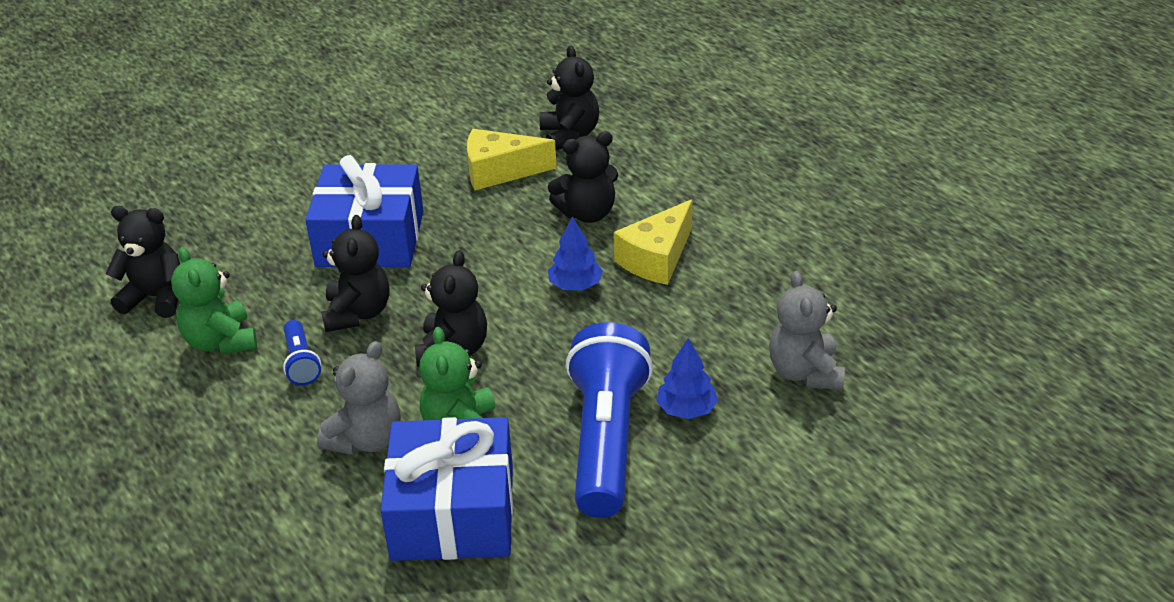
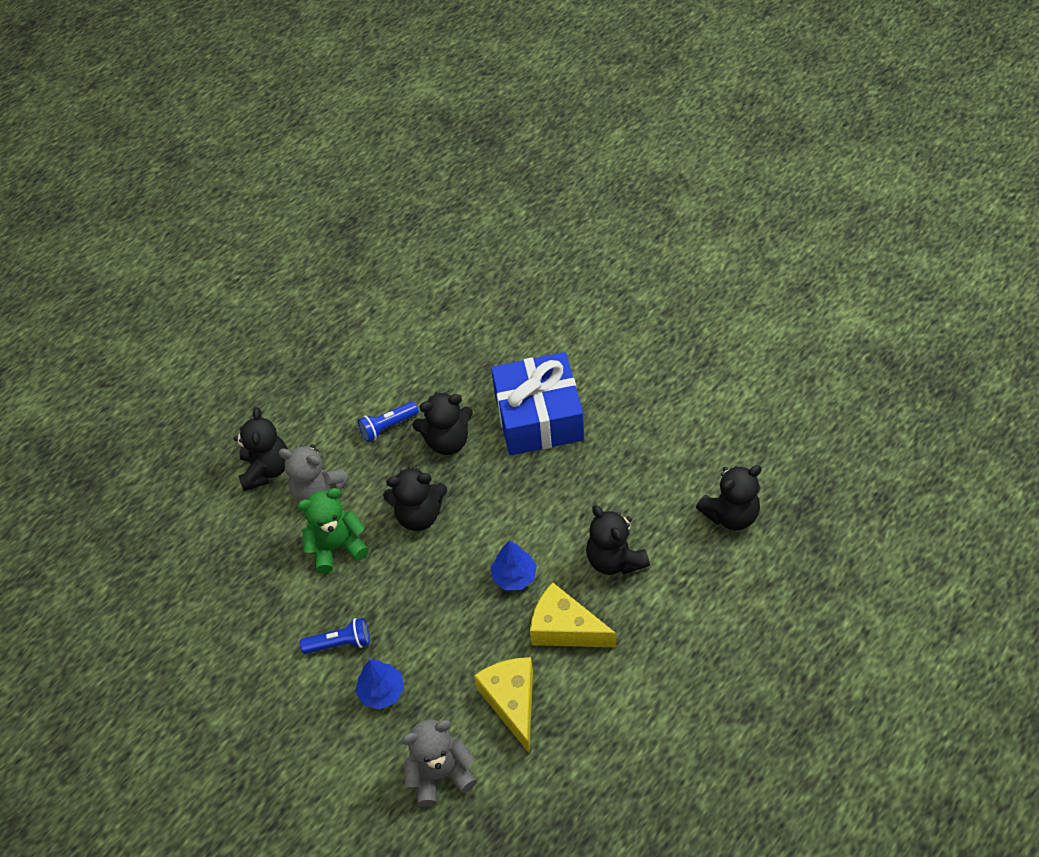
camera: 80 degrees right, 15 degrees up
(156, 298) = (439, 316): black teddy bear -> black teddy bear (266, 470)
(221, 341) = (401, 372): green teddy bear -> none
(453, 512) = (258, 566): blue gift -> none
(500, 171) = (657, 477): yellow cheese -> yellow cheese (512, 702)
(606, 440) = (340, 643): blue flashlight -> blue flashlight, size x0.45

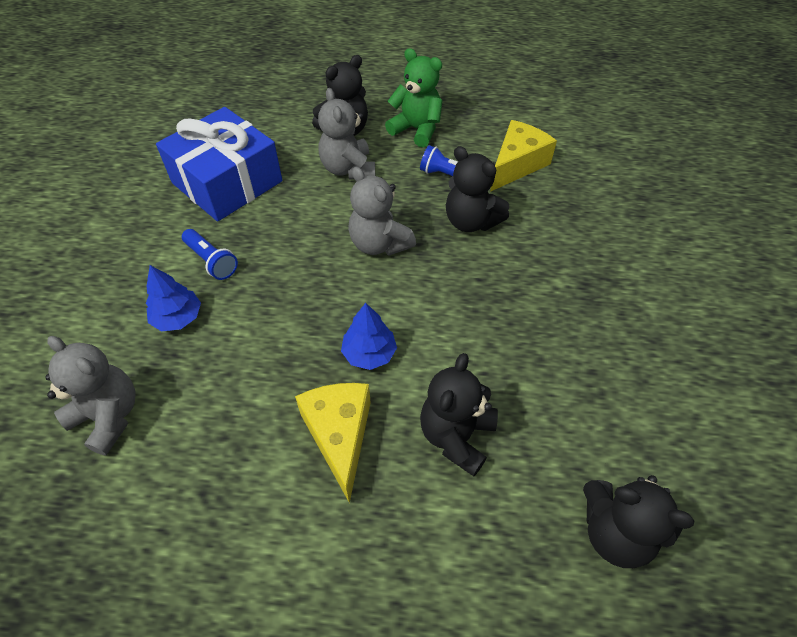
camera: 50 degrees right, 0 degrees up
(337, 547) = (305, 208): green teddy bear -> green teddy bear (416, 129)
(419, 515) = (379, 244): black teddy bear -> grey teddy bear
(512, 702) = (223, 435): yellow cheese -> yellow cheese (516, 165)
(538, 417) = (559, 273): blue gift -> blue gift (227, 182)

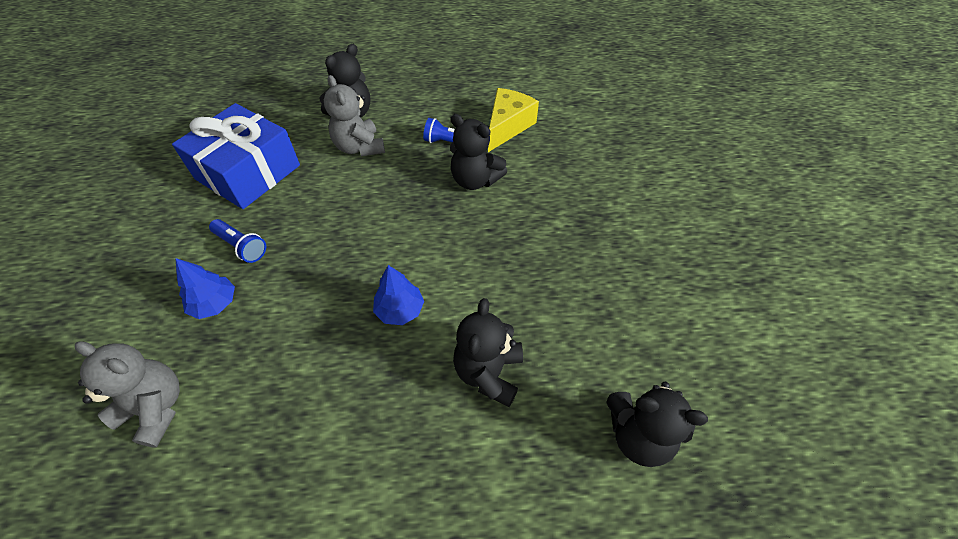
camera: 10 degrees left, 0 degrees up
(339, 436) = (382, 390): yellow cheese -> none
(379, 244) = (396, 210): grey teddy bear -> none
(416, 129) = (416, 106): green teddy bear -> none

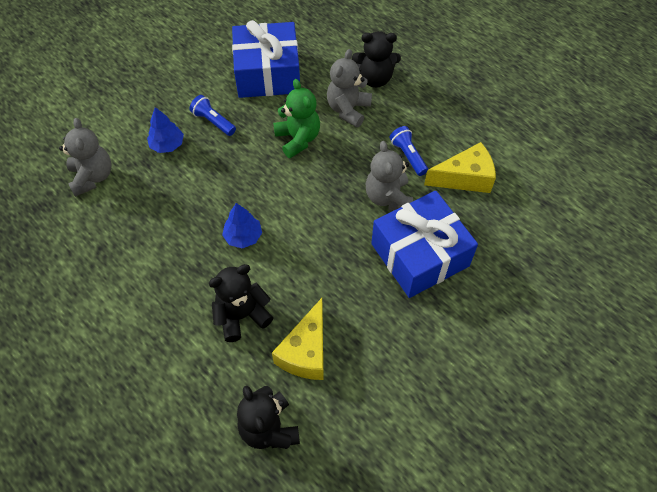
camera: 50 degrees right, 5 degrees up
(241, 246) = (213, 121): blue flashlight -> blue flashlight turned 135 degrees clockwise
(345, 198) = (298, 139): none -> green teddy bear
(475, 180) = (388, 197): black teddy bear -> grey teddy bear
(551, 197) = (419, 255): none -> blue gift
(576, 343) = (306, 351): none -> yellow cheese

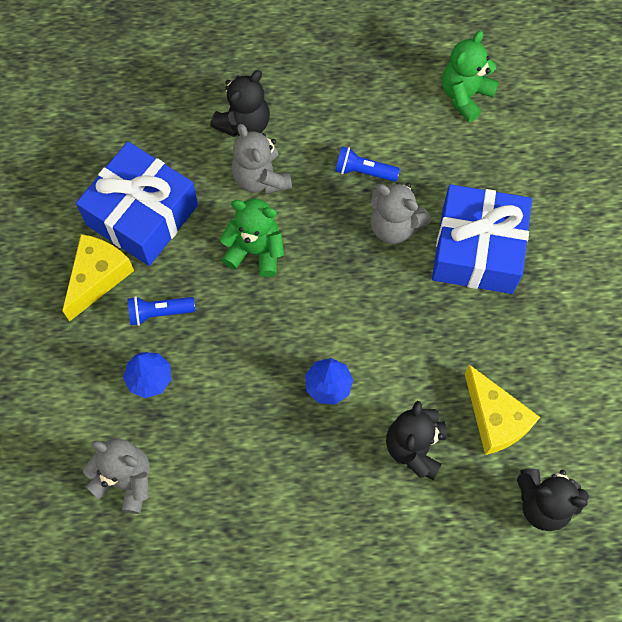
camera: 50 degrees left, 10 degrees up
(465, 178) = (430, 145): yellow cheese -> yellow cheese (98, 277)
(522, 172) = (465, 95): none -> green teddy bear

